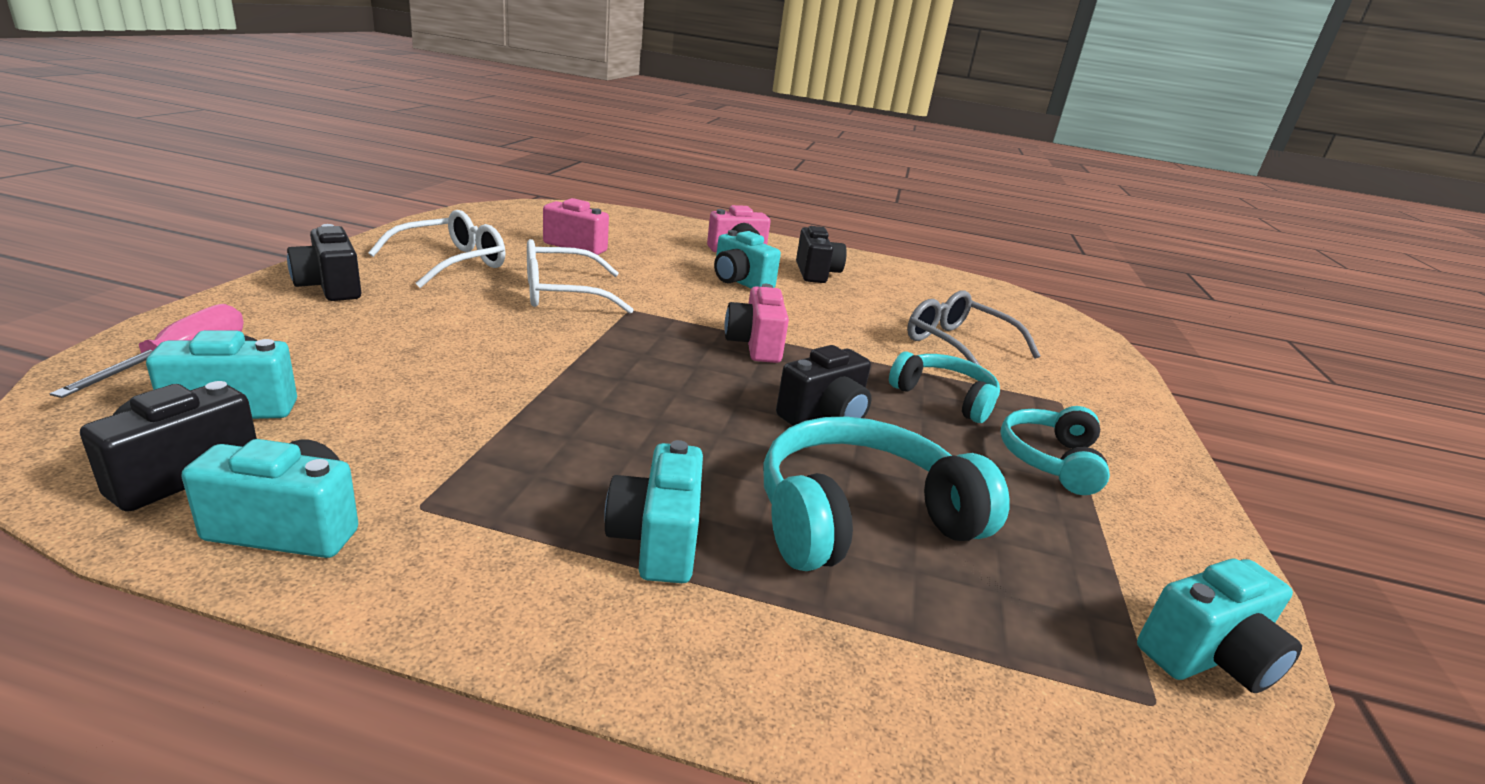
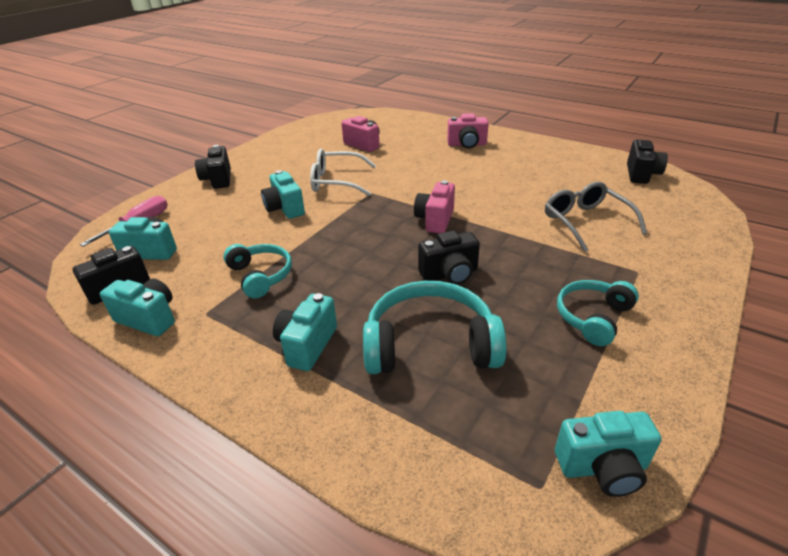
camera: 25 degrees right, 10 degrees up
(451, 262) = (285, 160): white glasses -> none
(740, 282) = (454, 170): turquoise camera -> turquoise camera (285, 208)
(816, 273) = (514, 161): black camera -> black camera (641, 174)
(944, 397) = (545, 264): turquoise headphones -> turquoise headphones (260, 276)

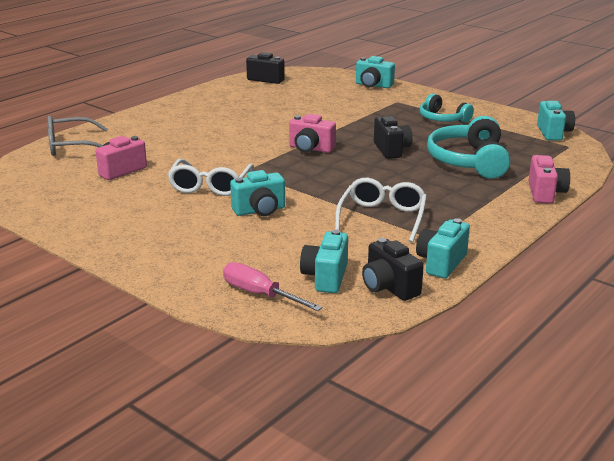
camera: 85 degrees left, 10 degrees down
(218, 179) = (160, 253): black camera -> none
(260, 276) = (382, 218): turquoise headphones -> white glasses
(307, 345) = (472, 198): turquoise camera -> turquoise camera (373, 85)
(467, 144) = (163, 125): pink camera -> pink camera (545, 193)
(586, 222) = (332, 104): grey glasses -> grey glasses (71, 146)

